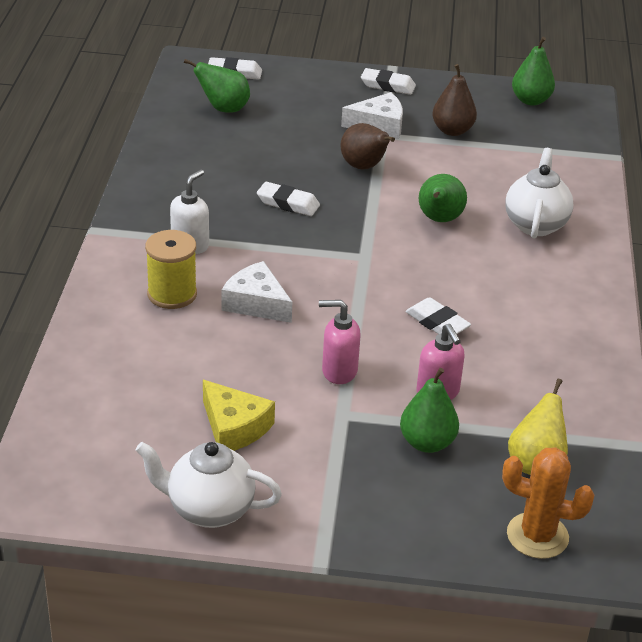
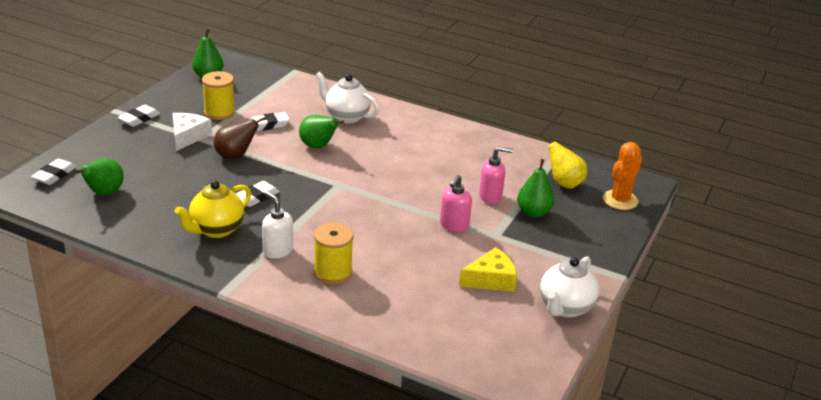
camera: 70 degrees left, 5 degrees down
(204, 194) = (216, 230): none -> yellow teapot
(256, 303) = (365, 239): white cheese -> none
(437, 323) = (425, 178): white eraser -> white eraser (267, 125)
(452, 130) = (219, 112): brown pear -> yellow spool

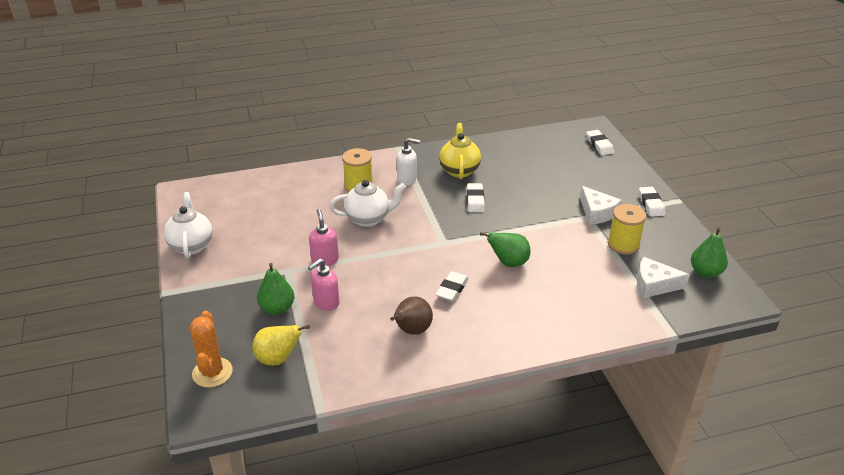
camera: 140 degrees right, 5 degrees up
(104, 193) = (554, 152): green pear -> none
(235, 156) = (541, 218): brown pear -> brown pear (412, 330)
(253, 88) = (654, 284): none -> white cheese
(267, 125) = (573, 257): white eraser -> white eraser (452, 289)
(346, 117) = (540, 307): white teapot -> white teapot (368, 219)
(491, 279) = (258, 236): yellow cheese -> none

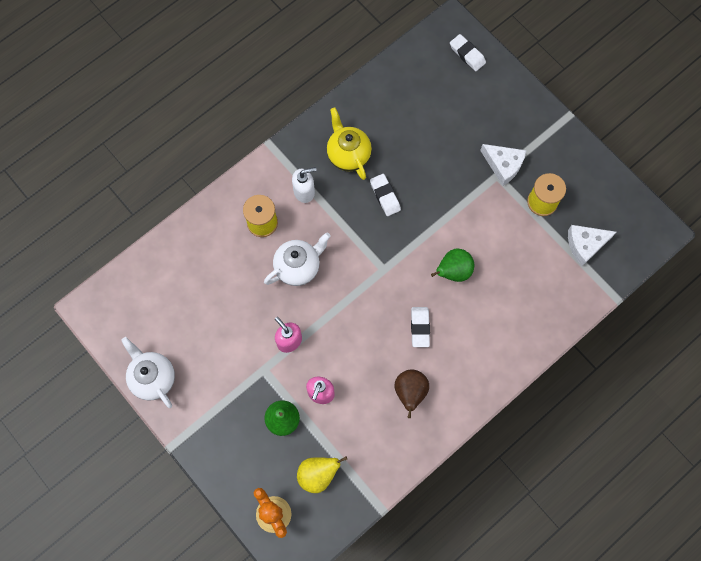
camera: 25 degrees left, 35 degrees up
(651, 204) = (547, 131): white eraser -> none
(705, 272) = (622, 209): green pear -> none

